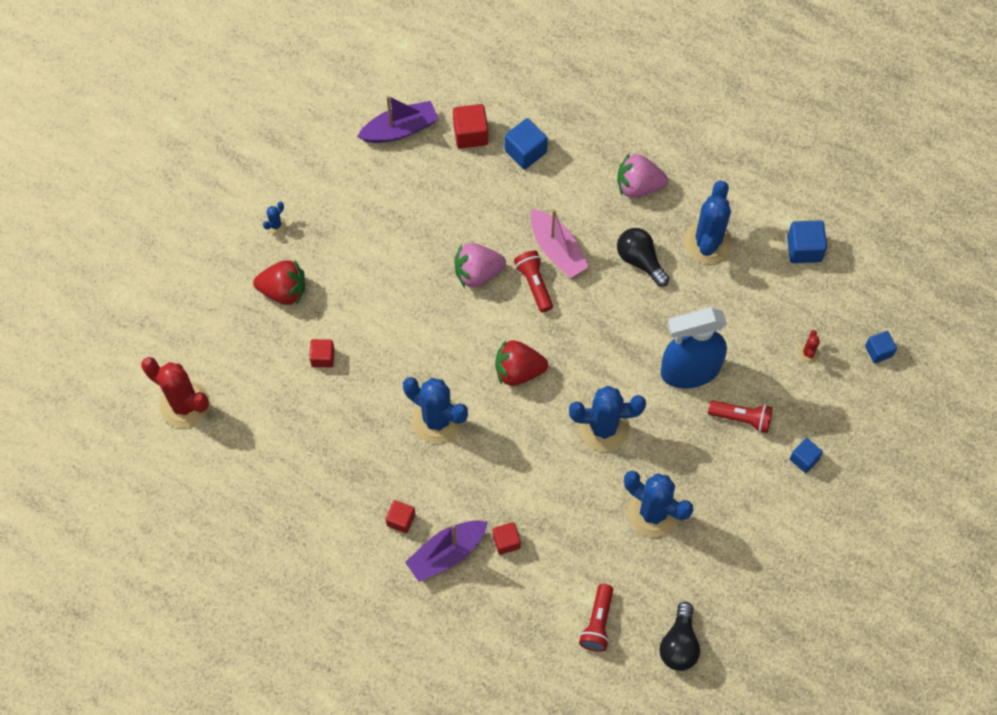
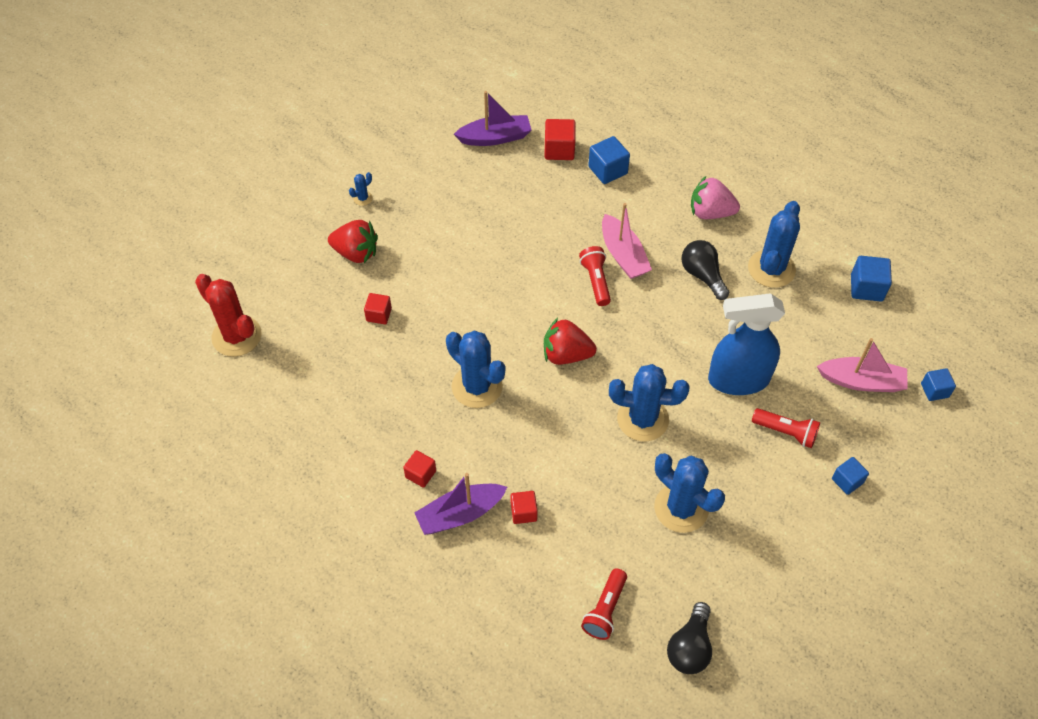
camera: 10 degrees right, 10 degrees down
(477, 273) = (543, 264): pink strawberry -> none
(808, 353) = (861, 381): red cactus -> pink boat

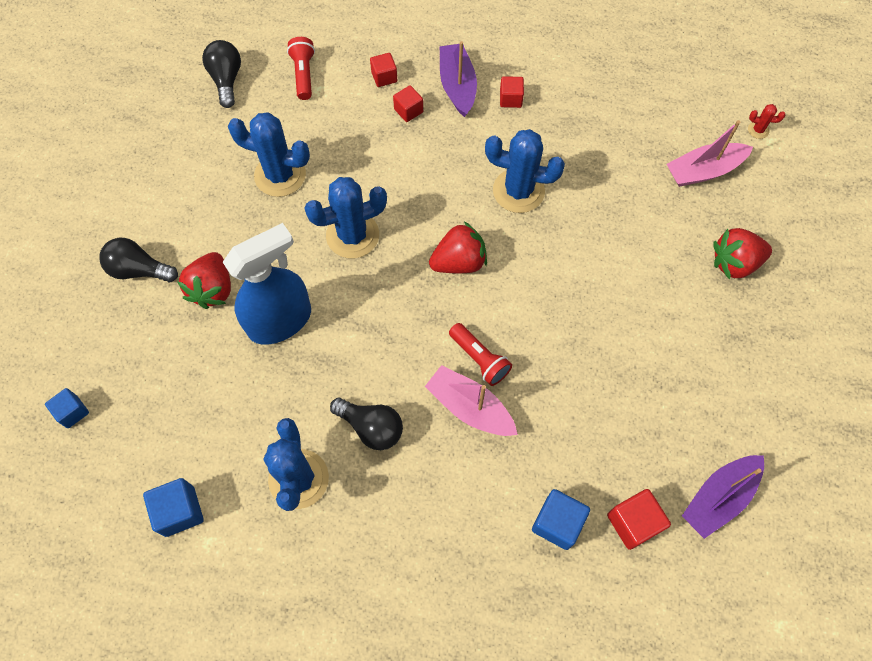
camera: 150 degrees right, 10 degrees up
(236, 336) = (758, 130): red cactus -> red cactus, size x0.42
(363, 198) = (786, 329): blue cactus -> none
(379, 315) = (657, 212): red cube -> red cube (384, 77)
(460, 514) = (457, 86): purple boat -> purple boat turned 45 degrees counterclockwise
(710, 212) = (404, 525): pink strawberry -> none
(786, 432) = (212, 289): red flashlight -> red strawberry
(847, 481) = (139, 270): blue cube -> black light bulb
(861, 381) = (153, 383): pink boat -> pink boat (704, 171)

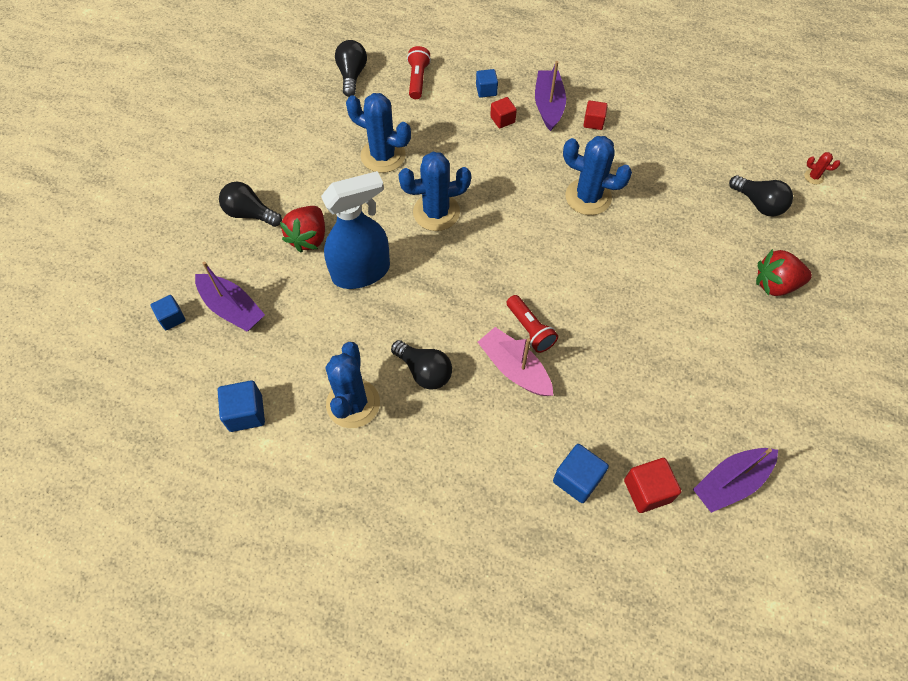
camera: 10 degrees right, 5 degrees down
(140, 389) = (232, 308): none -> purple boat
(384, 77) = (486, 90): red cube -> blue cube
(459, 262) = (525, 247): red strawberry -> none
(704, 171) = (758, 204): pink boat -> black light bulb

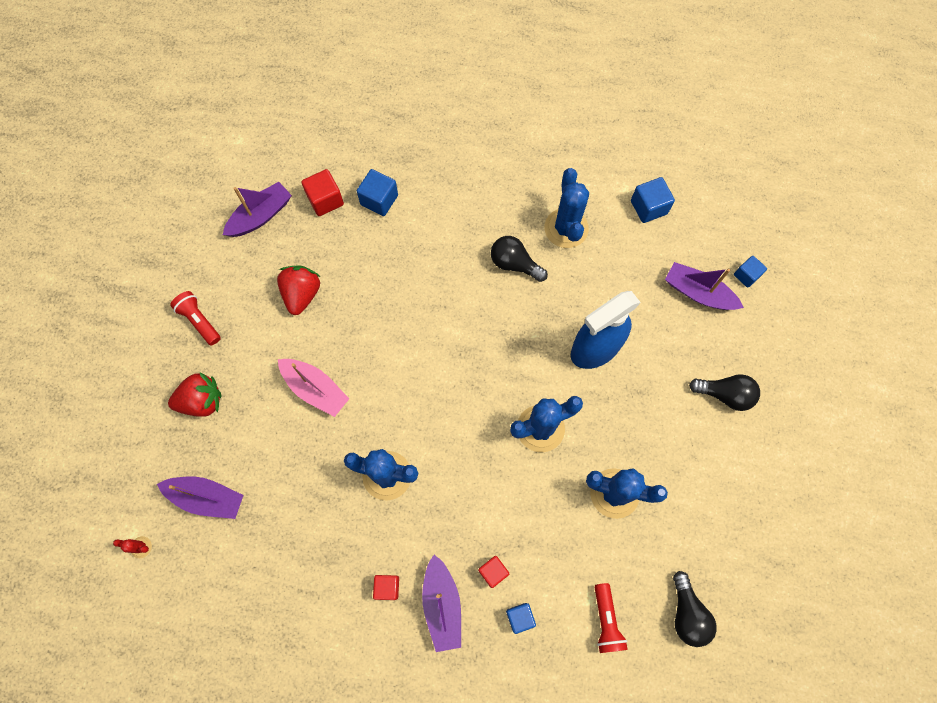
camera: 170 degrees right, 10 degrees up
(308, 238) = (657, 376): red strawberry -> red strawberry (302, 294)
(514, 369) = (439, 278): pink boat -> pink boat (315, 389)
(530, 329) = (430, 316): red flashlight -> red flashlight (199, 321)
(758, 204) = (207, 498): black light bulb -> purple boat

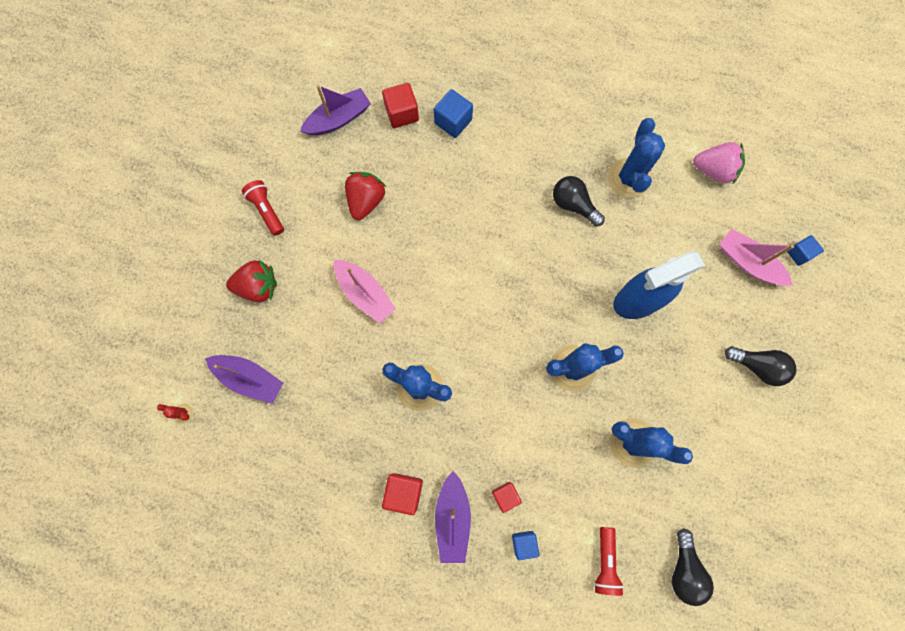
camera: 10 degrees right, 5 degrees up
(387, 587) = (404, 492): red cube -> red cube, size x1.51
(648, 207) = (713, 170): blue cube -> pink strawberry
(698, 293) = (748, 263): purple boat -> pink boat

